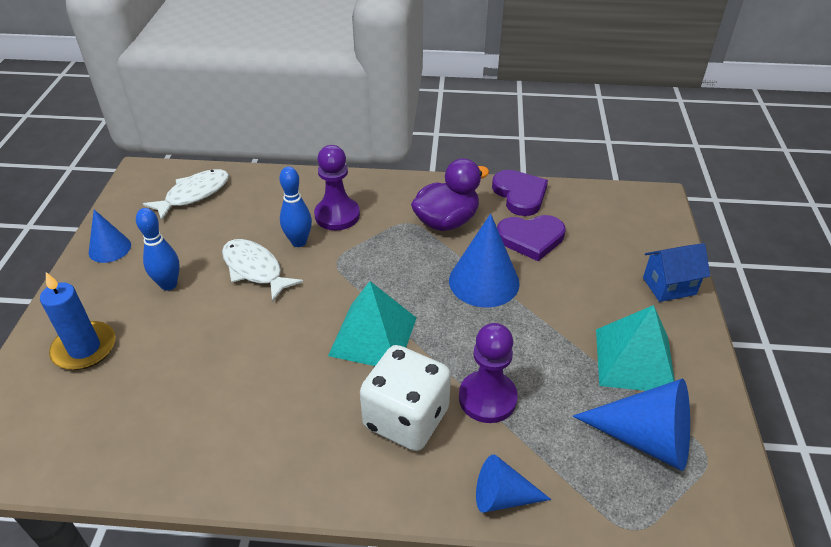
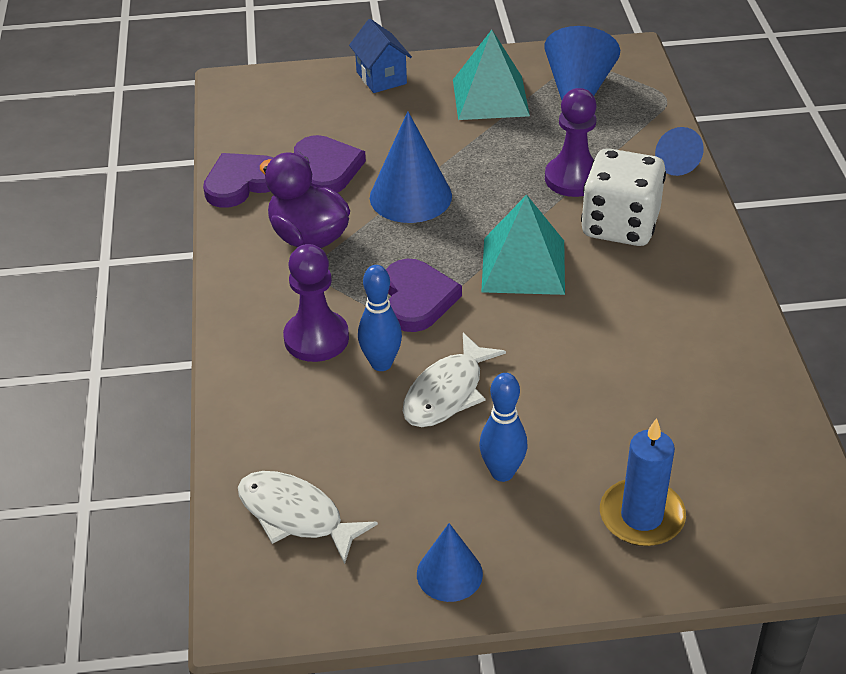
camera: 100 degrees left, 0 degrees up
(357, 268) = (417, 299): none -> purple heart

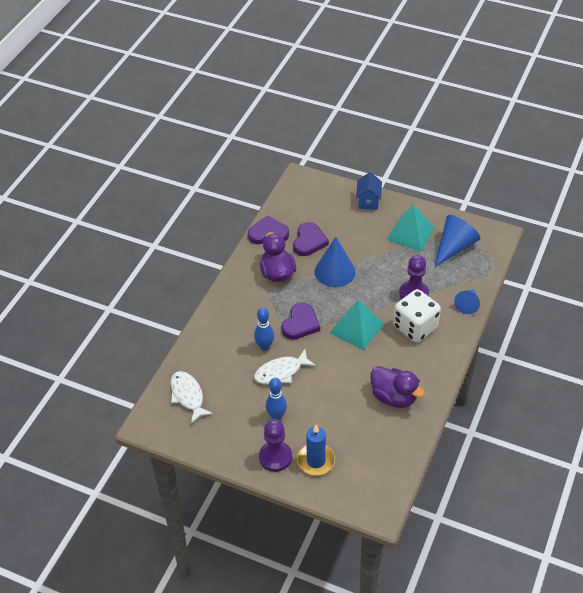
camera: 30 degrees right, 5 degrees up
(316, 338) = (247, 323): purple pawn -> purple pawn (275, 457)
(449, 574) = (226, 446): blue cone -> none
(682, 346) = (394, 397): none -> purple duck

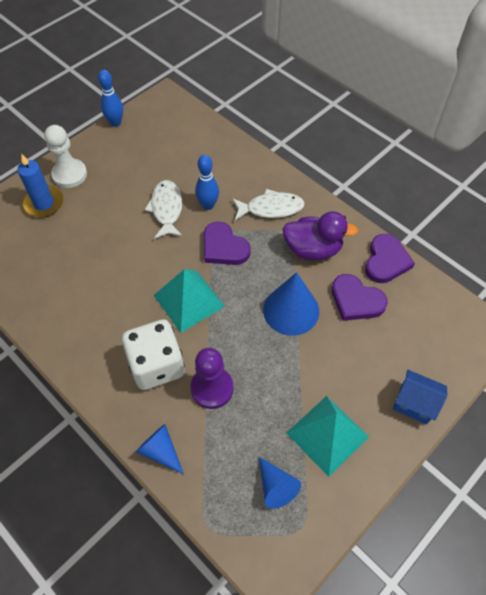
camera: 110 degrees right, 10 degrees up
(188, 396) = (180, 131): white fish -> white fish (271, 208)
(275, 457) = (69, 174): purple pawn -> white pawn
(276, 416) = (114, 189): blue bowling pin -> blue bowling pin (115, 123)
(394, 397) = (71, 299): purple duck -> none
(454, 247) = (276, 487): blue cone -> blue cone, size x0.61

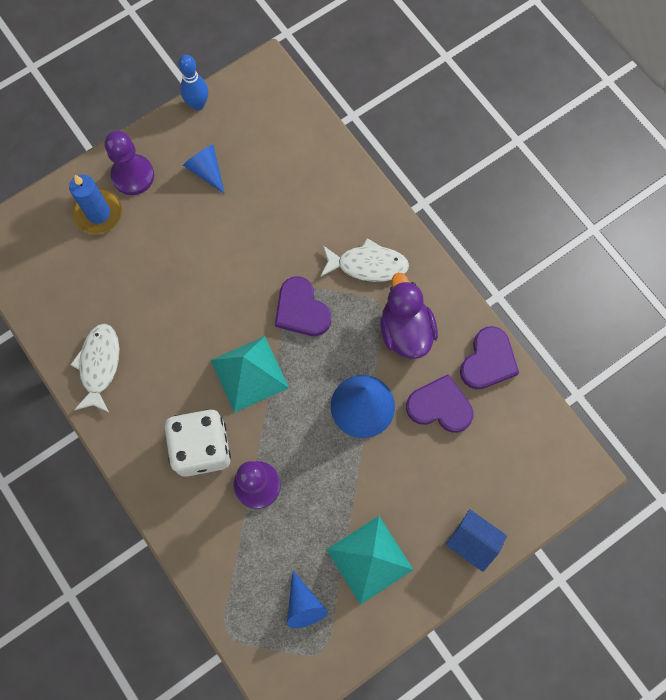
camera: 10 degrees right, 15 degrees up
(69, 174) = (133, 176): white pawn -> purple pawn
(160, 450) = (192, 545): blue cone -> blue cone (206, 170)
(166, 209) = (243, 245): white fish -> white fish (99, 365)
(208, 205) = (293, 248): blue bowling pin -> none
(313, 249) = (405, 330): purple duck -> purple duck turned 120 degrees counterclockwise
(356, 300) = (440, 406): purple heart -> purple heart turned 150 degrees clockwise

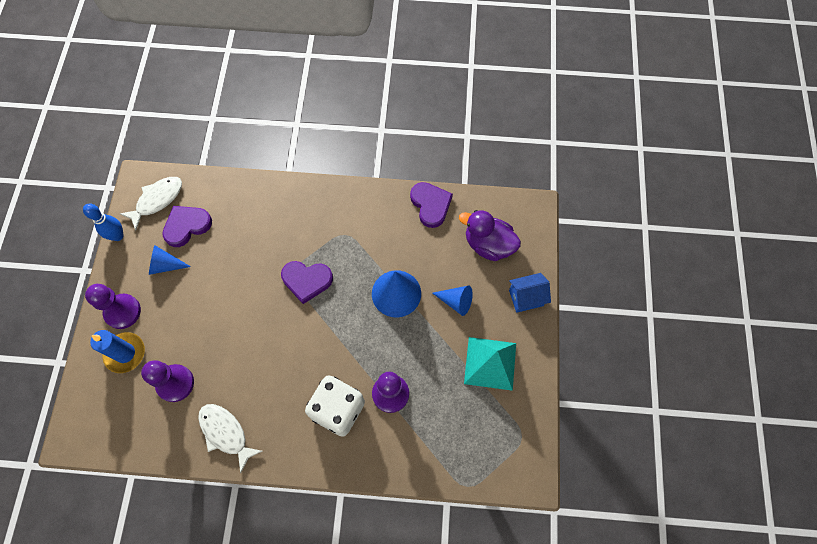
camera: 50 degrees left, 5 degrees down
(107, 281) = (175, 383): none -> purple pawn
(249, 374) = (318, 343): turquoise pyramid -> none
(303, 605) = (486, 424): blue cone -> blue cone (456, 302)
(368, 265) = (315, 222): white fish -> white fish (157, 200)
(405, 330) = (373, 233): purple duck -> purple duck (488, 244)
(440, 406) = (434, 251): purple heart -> purple heart (187, 226)

